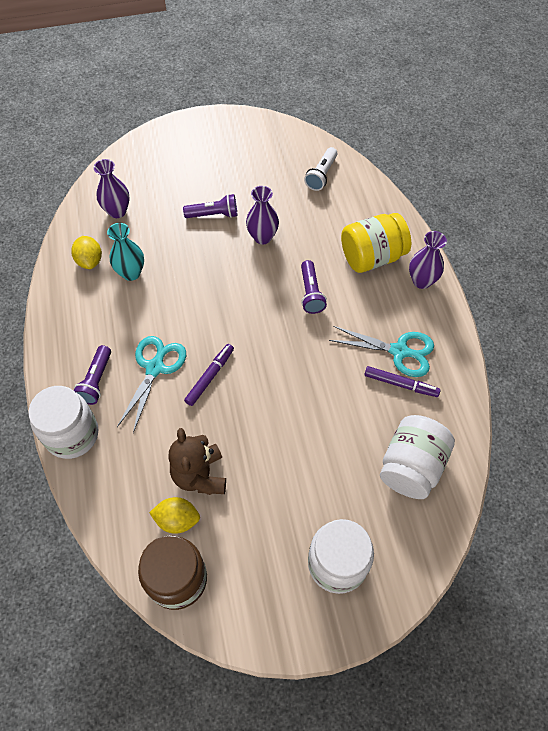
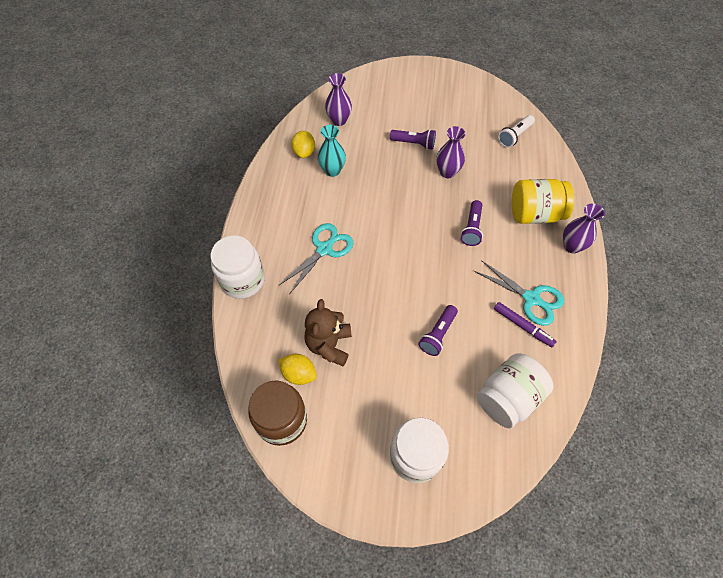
camera: 20 degrees right, 0 degrees up
(96, 381) = (276, 245): purple flashlight -> purple flashlight (438, 334)
(210, 377) = (365, 270): purple marker -> none

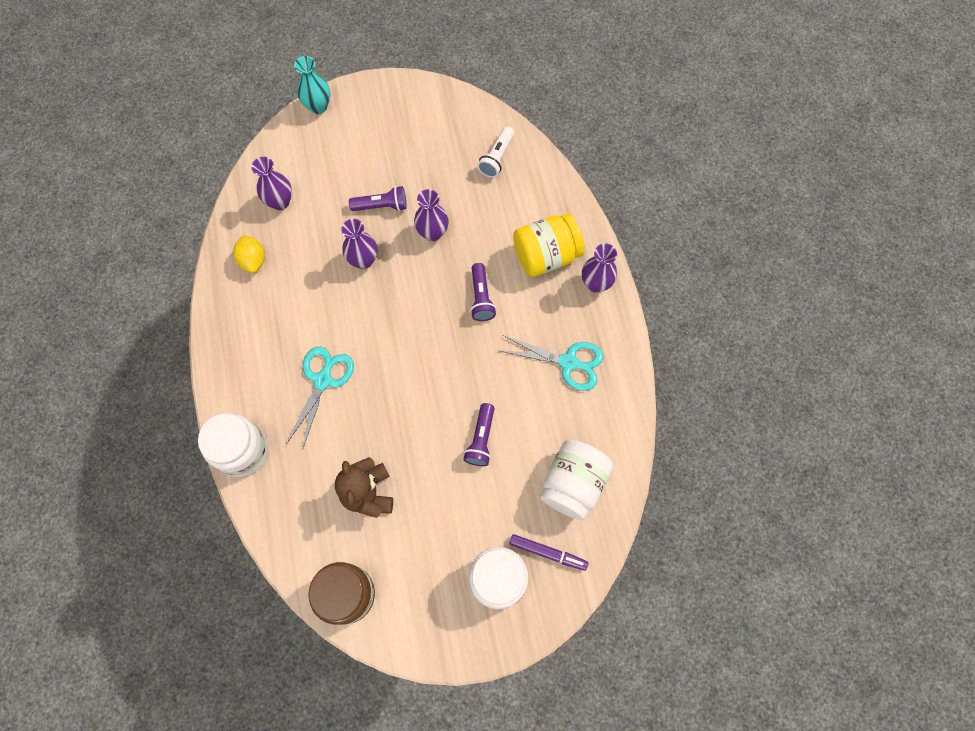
camera: 20 degrees left, 10 degrees up
(298, 374) = (346, 537): yellow lemon -> none
(332, 170) = (296, 274): turquoise vase -> turquoise vase (318, 106)
(387, 175) = (363, 260): none -> purple vase
(523, 326) = (567, 398): purple marker -> purple marker (548, 553)

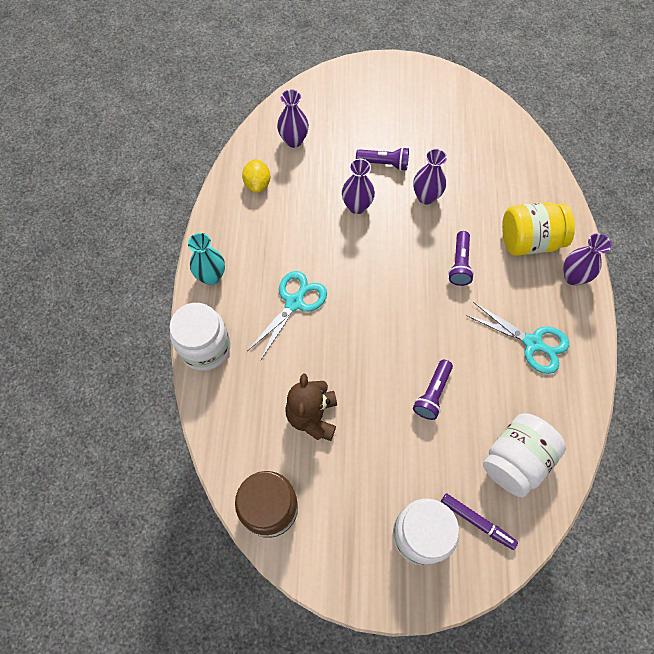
camera: 15 degrees right, 5 degrees down
(318, 106) = (346, 70): turquoise vase -> turquoise vase (211, 276)
(496, 158) = (499, 146): white flashlight -> none

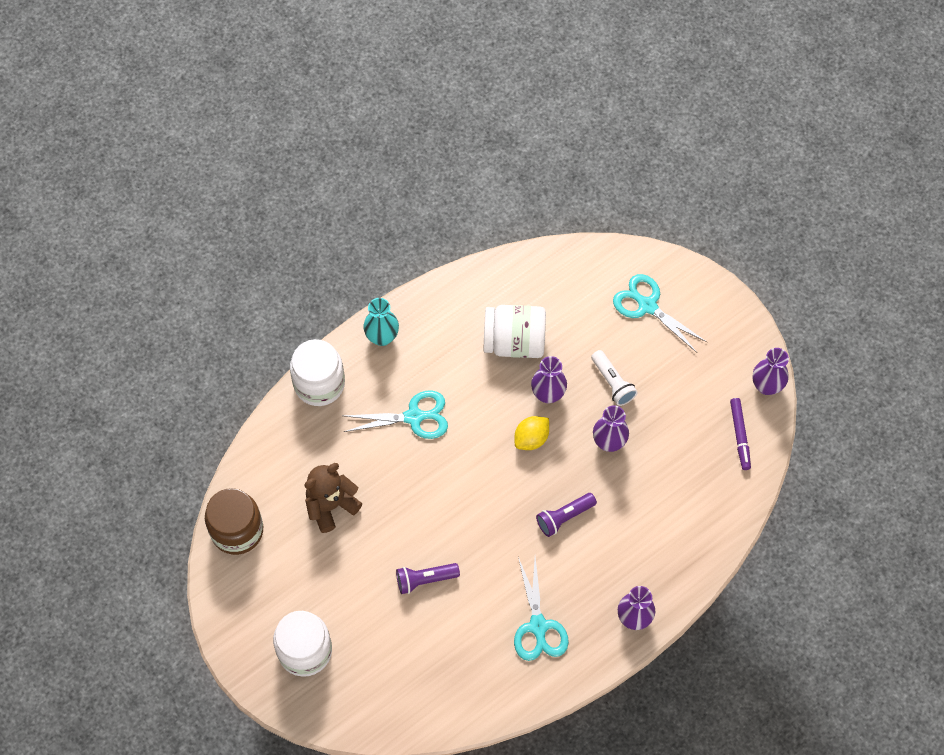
camera: 50 degrees right, 0 degrees up
(257, 184) = (498, 299): yellow lemon -> yellow lemon (531, 438)
(294, 140) = (569, 292): purple vase -> purple vase (766, 386)
(347, 106) = (647, 306): none -> turquoise scissors
(384, 163) = (612, 383): purple flashlight -> white flashlight
(477, 522) = (348, 684): purple marker -> purple marker (739, 435)
(515, 460) = (421, 680): white jar -> white jar (514, 341)
(529, 241) = (639, 558): yellow jar -> none

